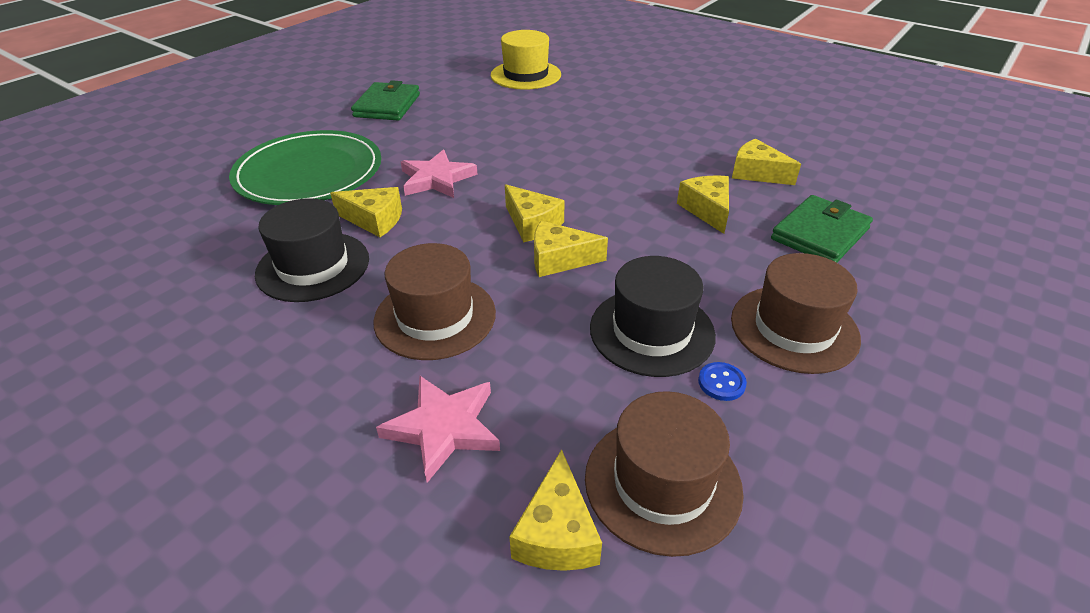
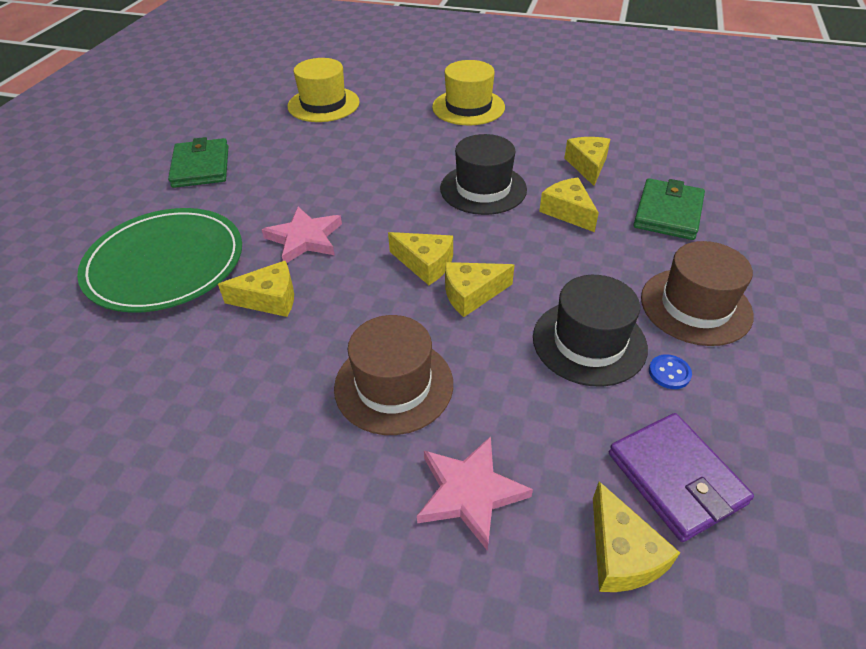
camera: 20 degrees left, 5 degrees up
(313, 266) = (238, 367): black hat -> black hat (483, 189)
(662, 483) = (675, 478): brown hat -> purple wallet
(663, 100) = (468, 107): none -> yellow hat
(756, 173) = (587, 166): yellow cheese -> yellow cheese turned 75 degrees clockwise

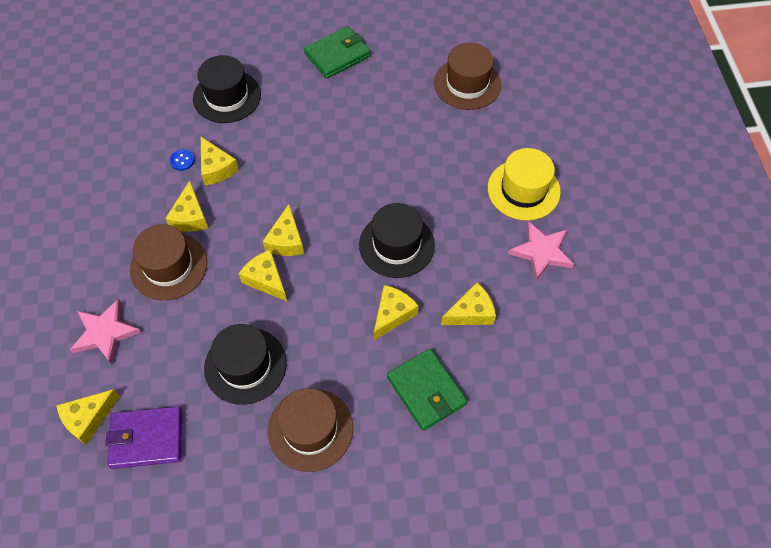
camera: 65 degrees right, 15 degrees up
(165, 263) = (227, 96): green plate -> black hat
(304, 238) = (283, 157): pink star -> pink star (541, 252)
(323, 104) = (467, 84): yellow hat -> brown hat
(327, 343) = (190, 217): none -> yellow cheese
(668, 213) = (426, 391): green wallet -> green wallet turned 60 degrees clockwise
(669, 373) = (233, 421): blue button -> blue button (182, 160)
(675, 478) = (147, 439): purple wallet -> purple wallet turned 45 degrees clockwise

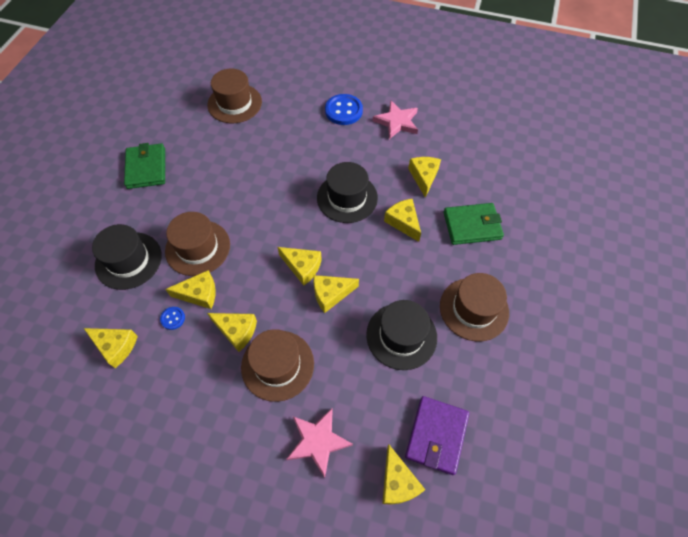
camera: 65 degrees left, 0 degrees up
(138, 133) = (116, 346): none -> yellow cheese
(266, 142) = (198, 248): none -> brown hat
(523, 190) = (343, 111): yellow hat -> blue button

